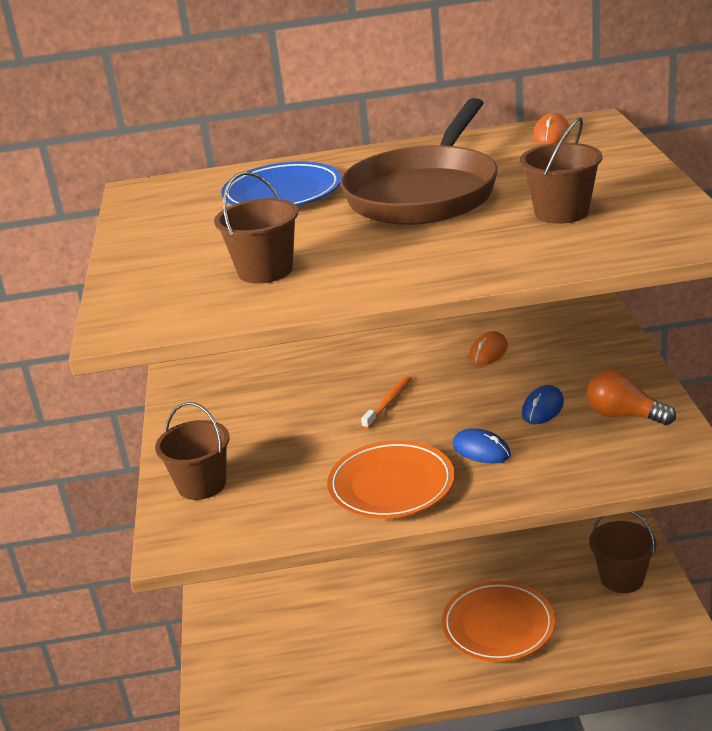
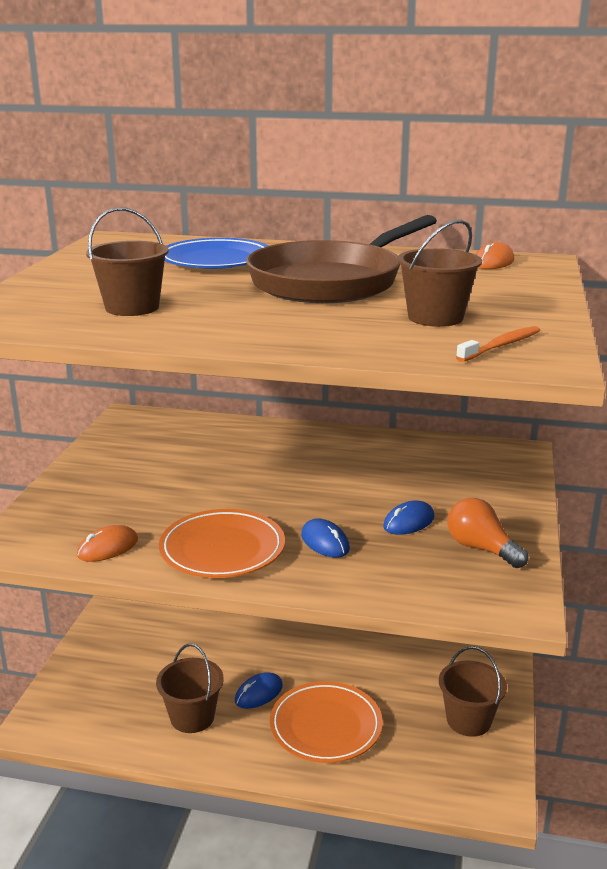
camera: 15 degrees right, 5 degrees down
(202, 484) = (70, 504): brown bucket -> brown bucket (192, 717)
(388, 402) = (276, 481): orange toothbrush -> orange toothbrush (501, 346)
(416, 616) = (258, 693): none -> blue mouse
(488, 352) = (395, 463): orange mouse -> orange mouse (108, 548)

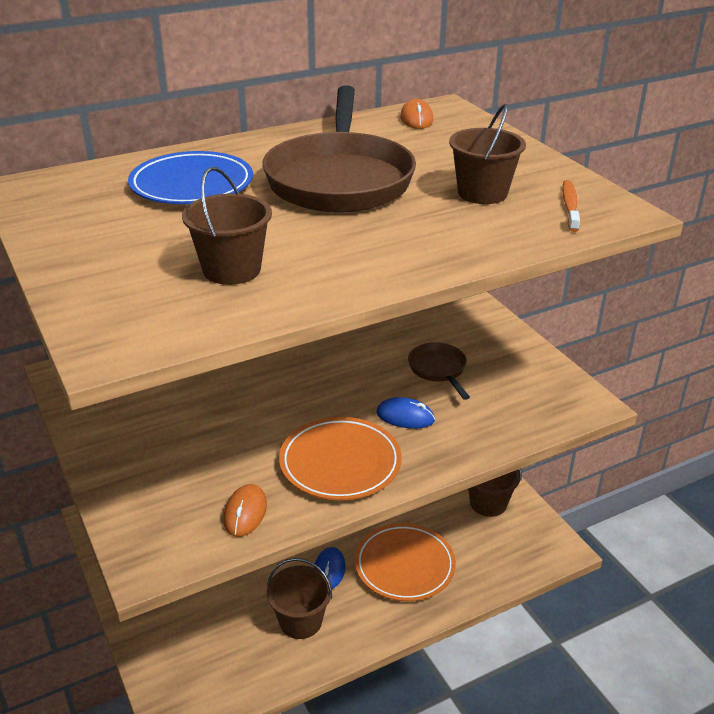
camera: 40 degrees left, 10 degrees up
(408, 522) = (438, 370): blue mouse -> brown pan
(481, 548) = (510, 368): orange light bulb -> none

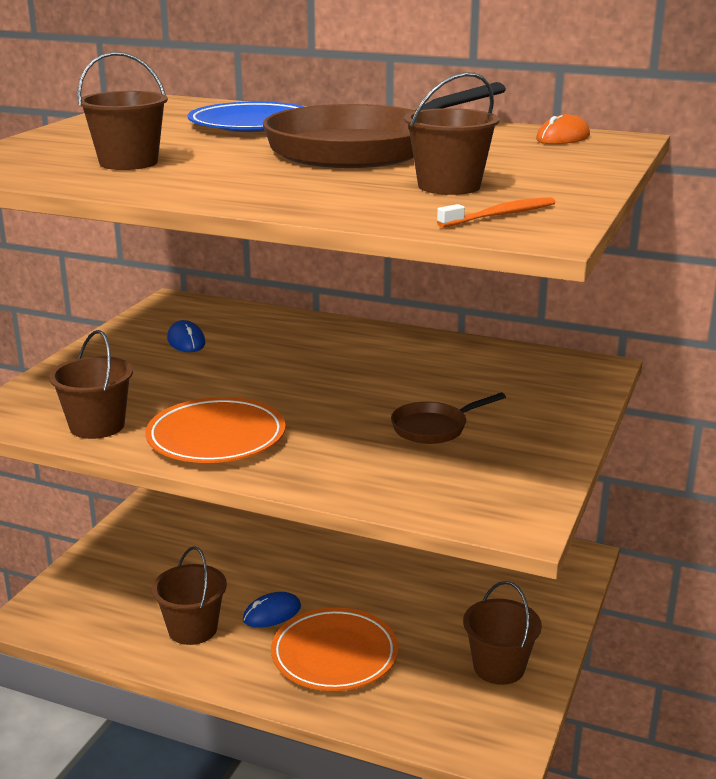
camera: 50 degrees right, 10 degrees down
(245, 513) = (97, 426): orange mouse -> brown bucket
(405, 416) = (330, 440): blue mouse -> blue mouse (186, 341)
(438, 370) = (433, 428): brown pan -> brown pan turned 150 degrees counterclockwise

